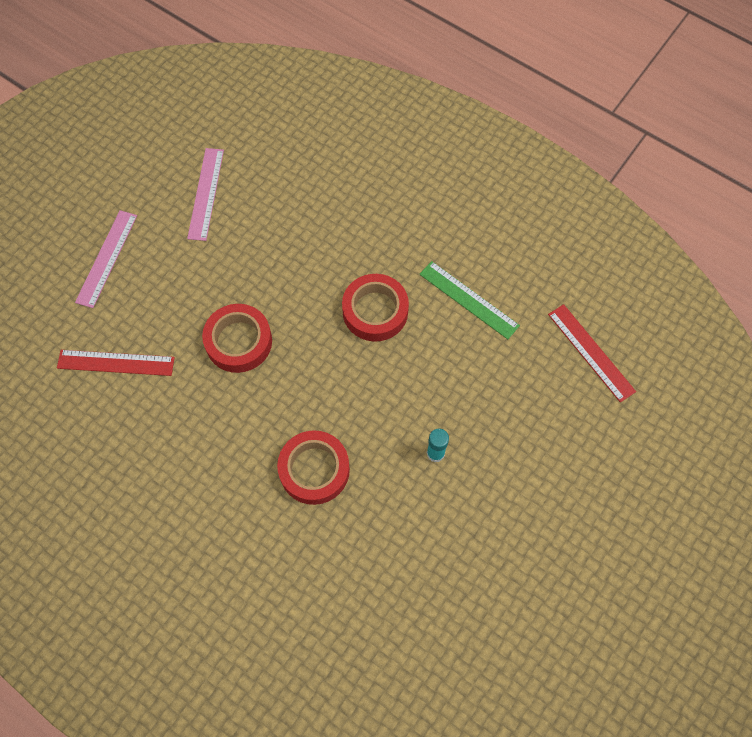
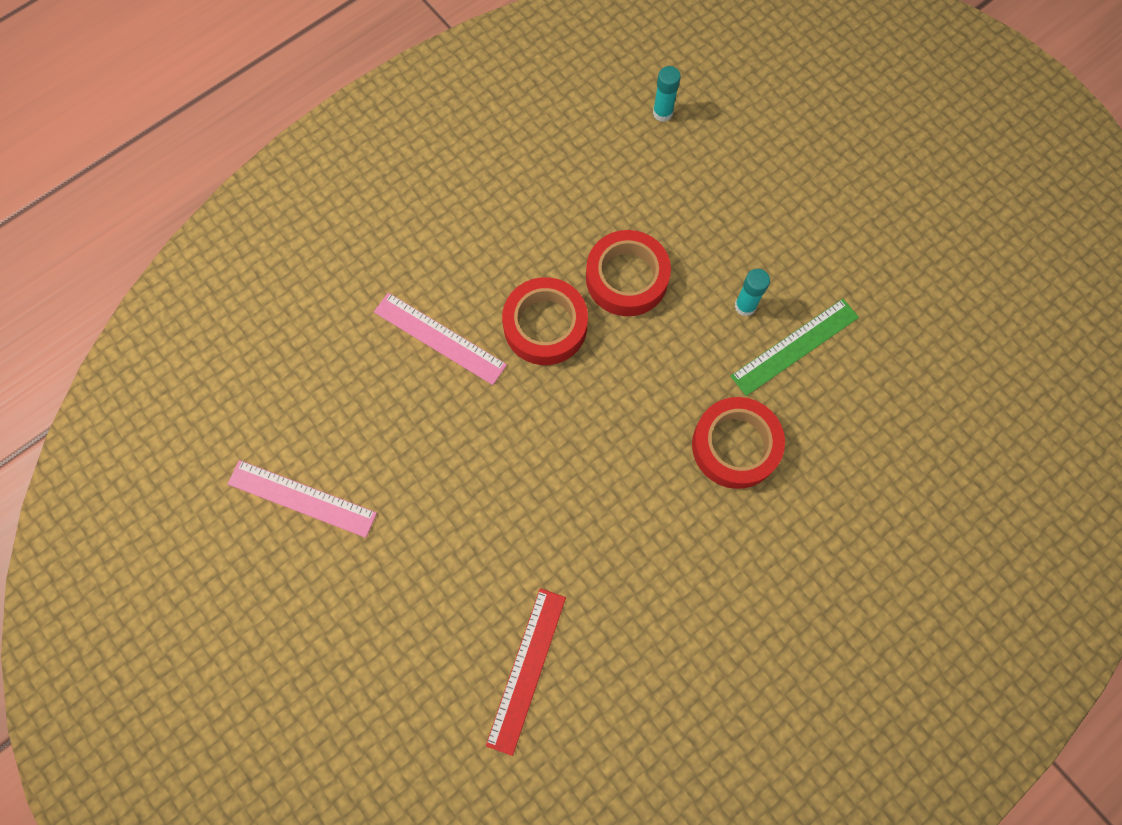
camera: 75 degrees left, 5 degrees up
(107, 258) = (360, 656): pink ruler -> pink ruler (440, 338)
(238, 341) = (540, 500): red tape -> red tape (627, 278)
(469, 299) = (560, 217): green ruler -> green ruler (794, 346)
(591, 352) = (662, 113): red ruler -> turquoise glue stick

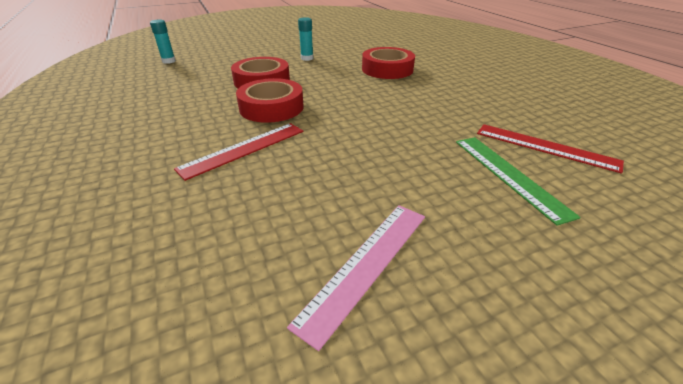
camera: 75 degrees left, 35 degrees down
(440, 338) = (243, 149): pink ruler -> red ruler
(794, 346) = (338, 52): green ruler -> green ruler (508, 175)

